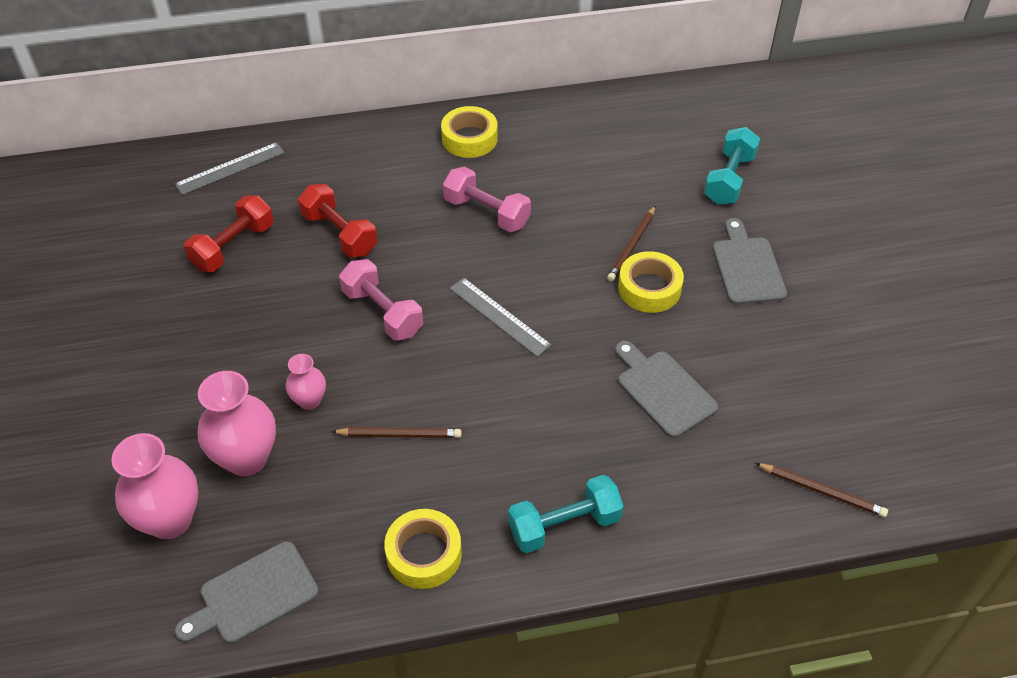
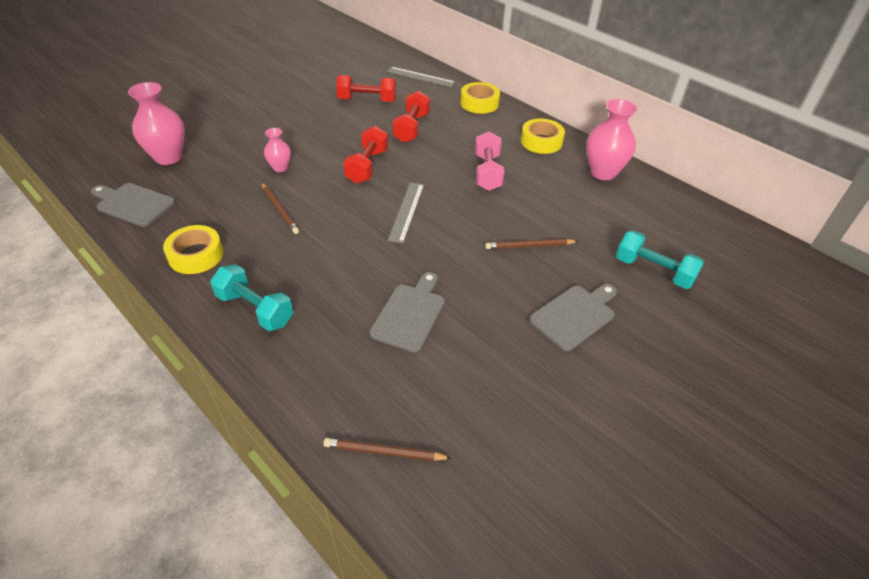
camera: 55 degrees right, 5 degrees down
(246, 458) = (224, 164): pink vase -> pink vase (603, 172)
(382, 312) = (367, 166): pink dumbbell -> red dumbbell
(649, 288) = (499, 270): yellow tape -> yellow tape (479, 103)
(729, 179) = (653, 271): turquoise dumbbell -> turquoise dumbbell turned 45 degrees clockwise
(822, 491) = (384, 452): brown pencil -> brown pencil turned 105 degrees clockwise

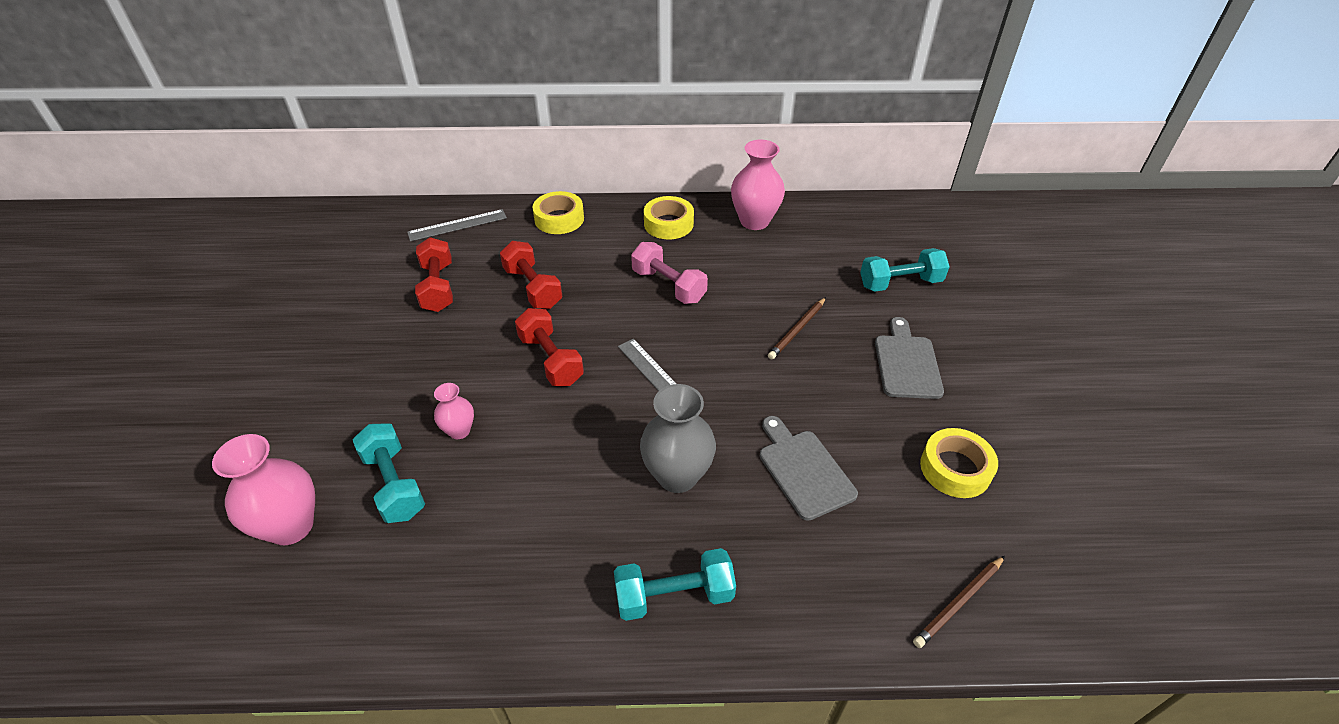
camera: 45 degrees left, 0 degrees up
(133, 204) = (340, 619): grey cutting board -> none
(196, 255) = (522, 602): yellow tape -> yellow tape (955, 469)
(224, 170) = (394, 484): none -> turquoise dumbbell
(280, 209) = (533, 475): brown pencil -> none
(341, 262) = (677, 476): none -> grey vase
(367, 100) = (438, 287): red dumbbell -> red dumbbell turned 60 degrees counterclockwise

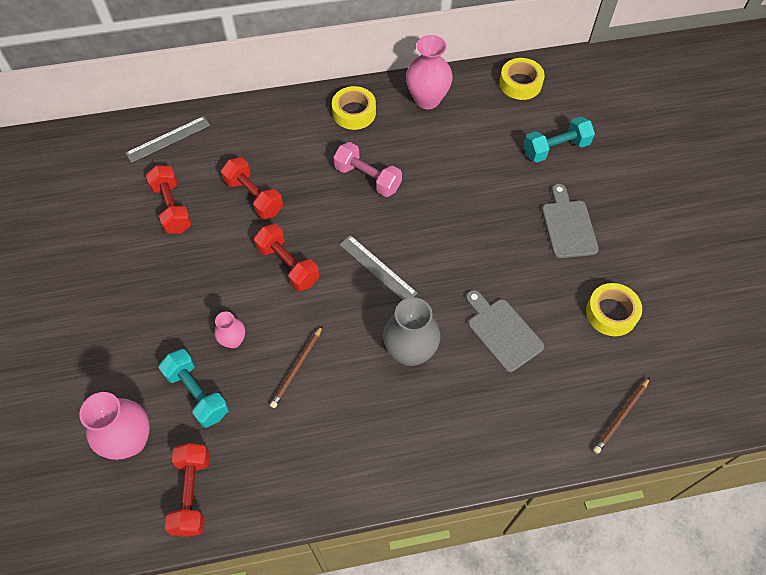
camera: 10 degrees left, 15 degrees up
(342, 606) = (192, 493): none -> red dumbbell
(559, 219) = (257, 120): yellow tape -> yellow tape (520, 83)
(674, 595) = (426, 445): turquoise dumbbell -> none
(797, 330) = (480, 207): brown pencil -> brown pencil (297, 368)

